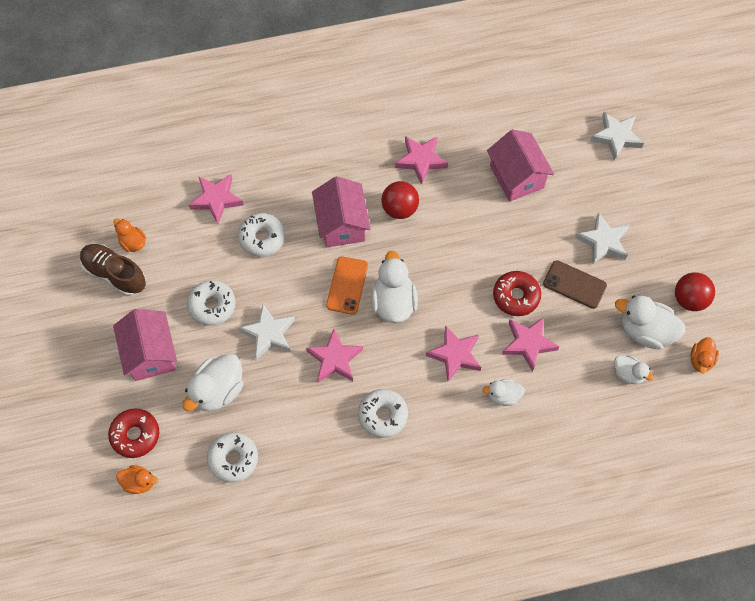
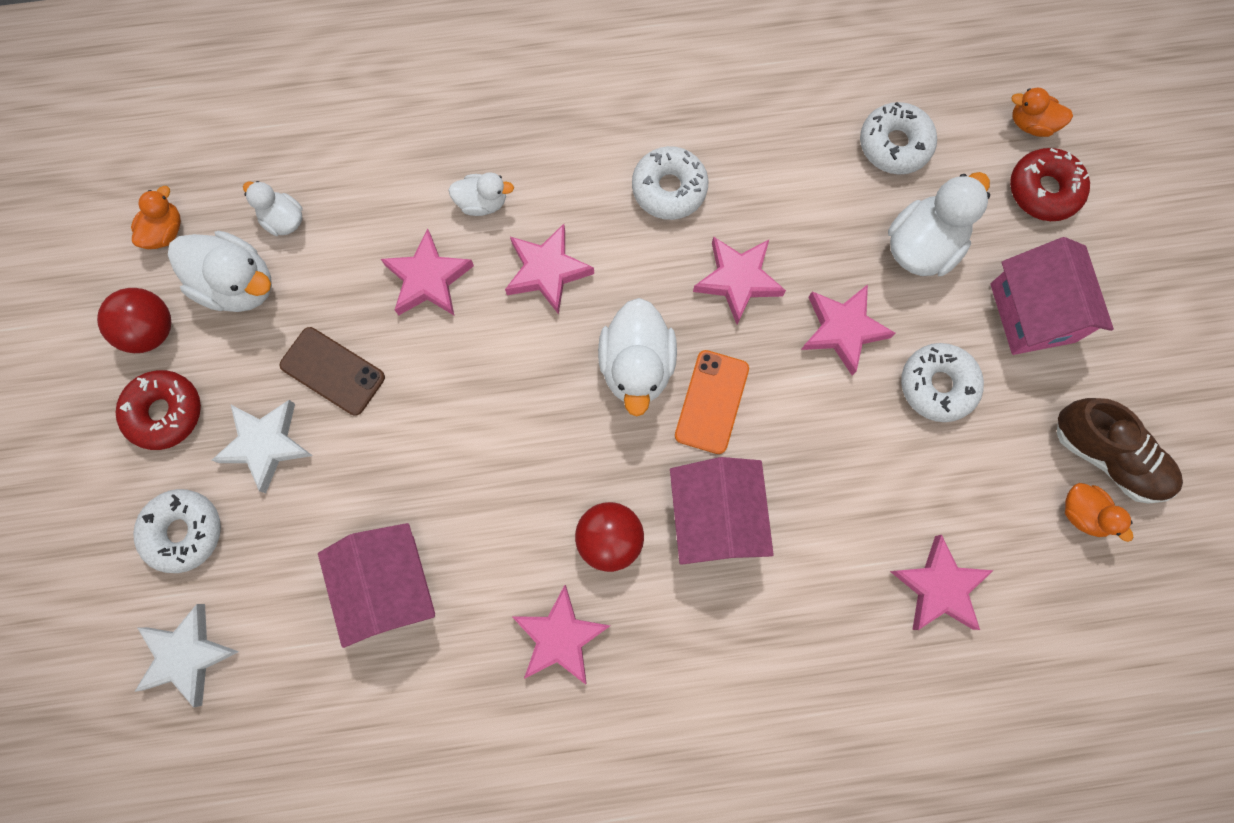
camera: 175 degrees left, 10 degrees up
(262, 238) = (855, 503): white donut -> white donut (184, 532)
(269, 334) = (842, 329): white star -> pink star
(516, 296) = (433, 359): red donut -> red donut (165, 412)

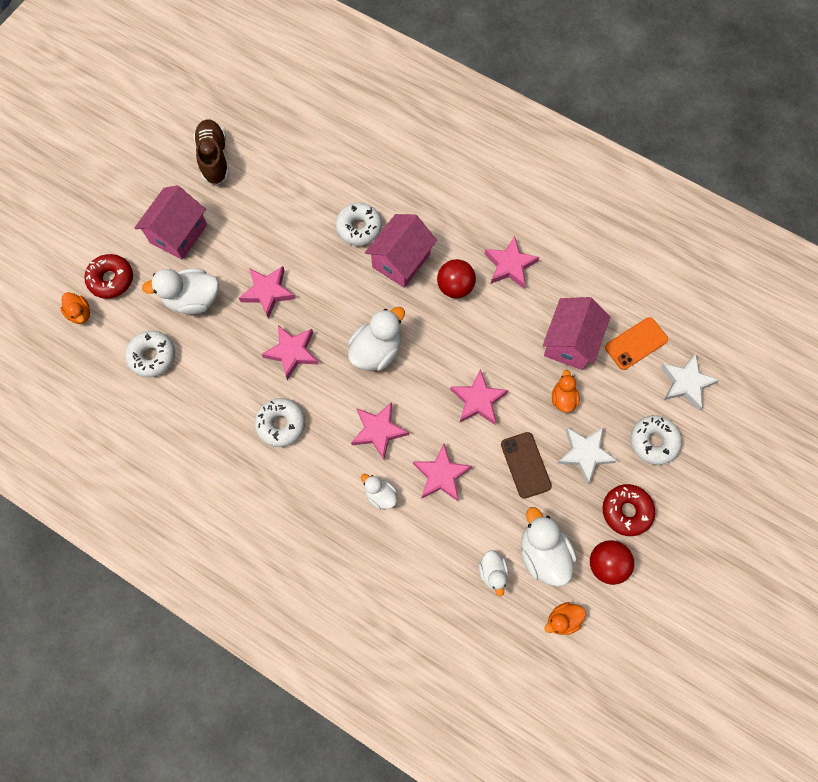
camera: 140 degrees left, 5 degrees down
(711, 402) = (357, 308): orange phone -> orange phone (636, 343)
(937, 385) = (252, 237): white donut -> white donut (359, 228)
(939, 587) = (334, 166): pink star -> pink star (478, 400)
(1083, 513) = (248, 147): orange duck -> orange duck (563, 398)

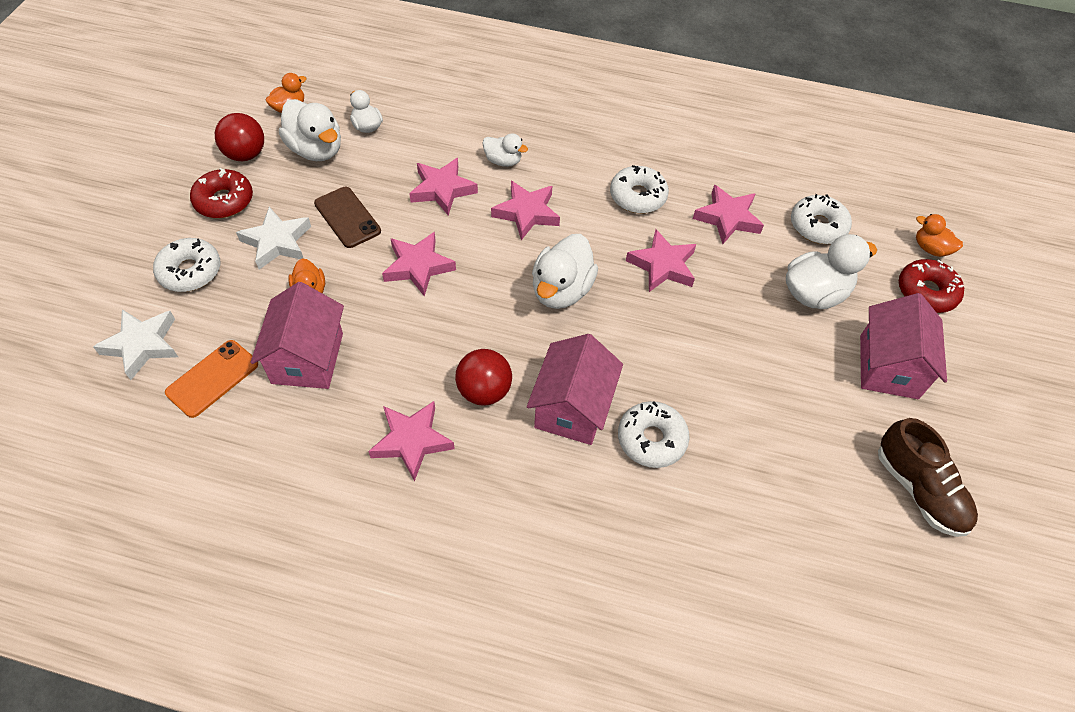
camera: 160 degrees right, 15 degrees down
(268, 292) = (729, 323): pink star -> pink star (727, 218)

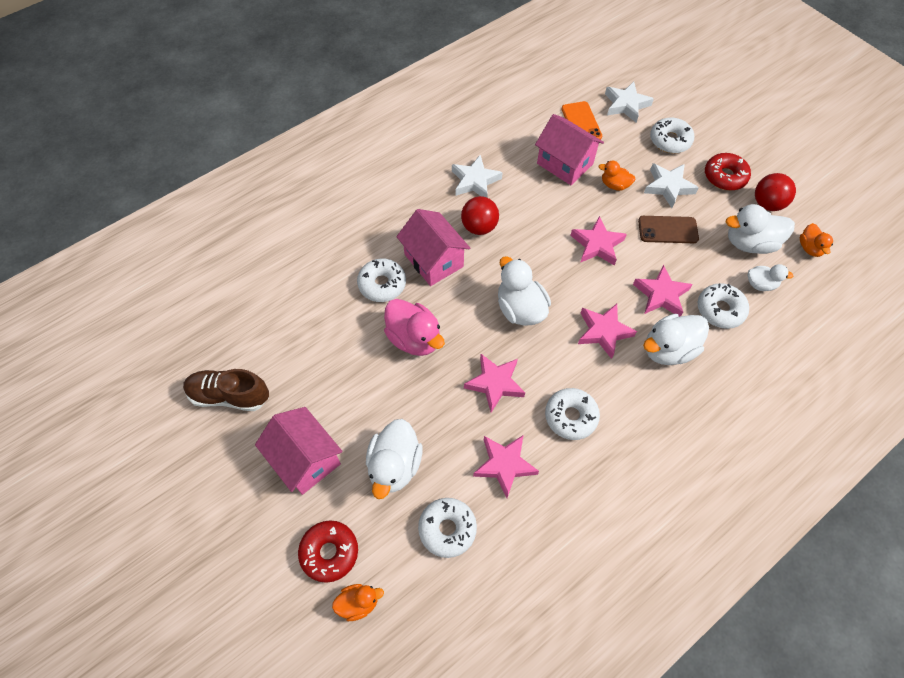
camera: 130 degrees right, 5 degrees up
(412, 441) = (475, 181): pink star -> white star
(424, 143) = (720, 310): none -> white donut
(503, 161) = (668, 349): white duck -> white duck, size x1.77
(683, 361) = (414, 338): none -> pink duck

